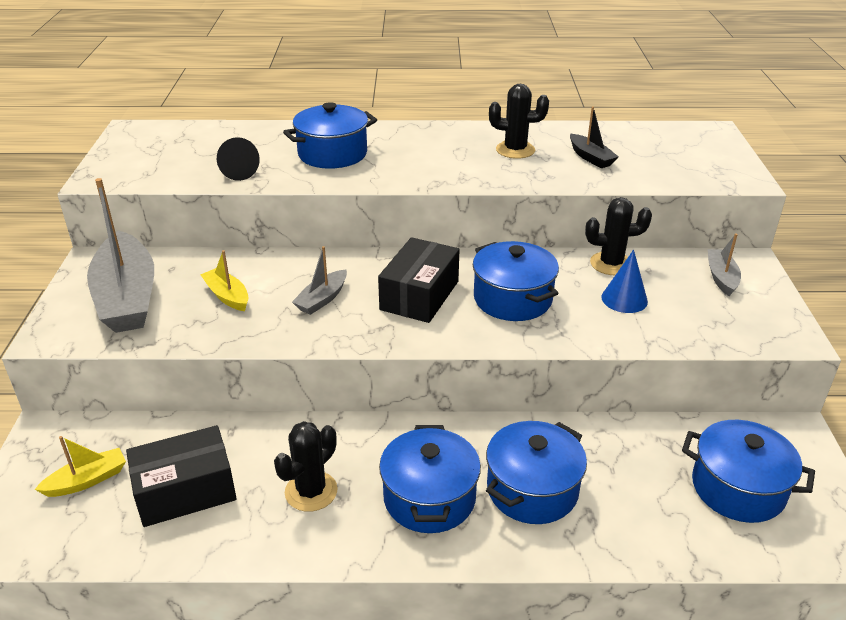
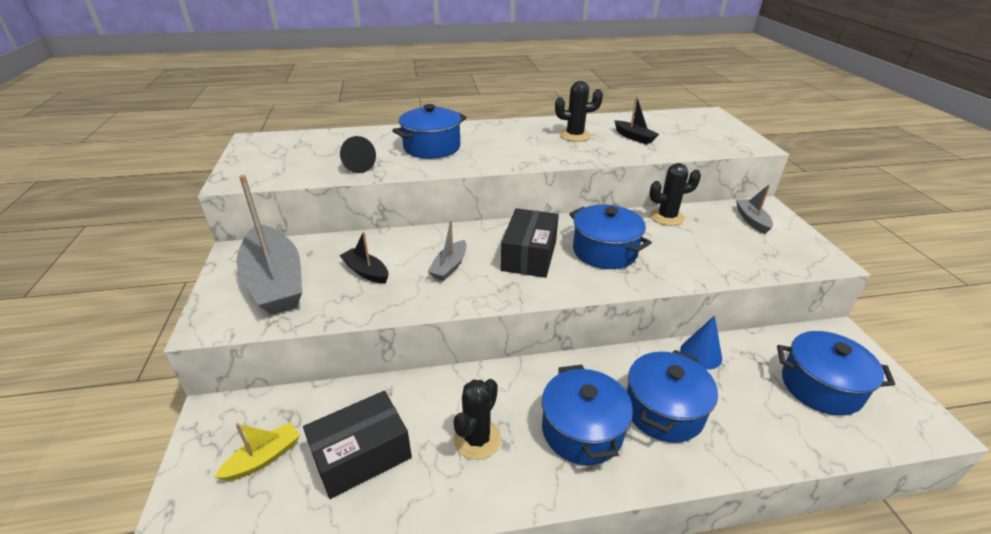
camera: 10 degrees left, 0 degrees up
(227, 296) = (366, 272): yellow boat -> black boat
(624, 299) = (690, 243): blue cone -> blue cone (701, 354)

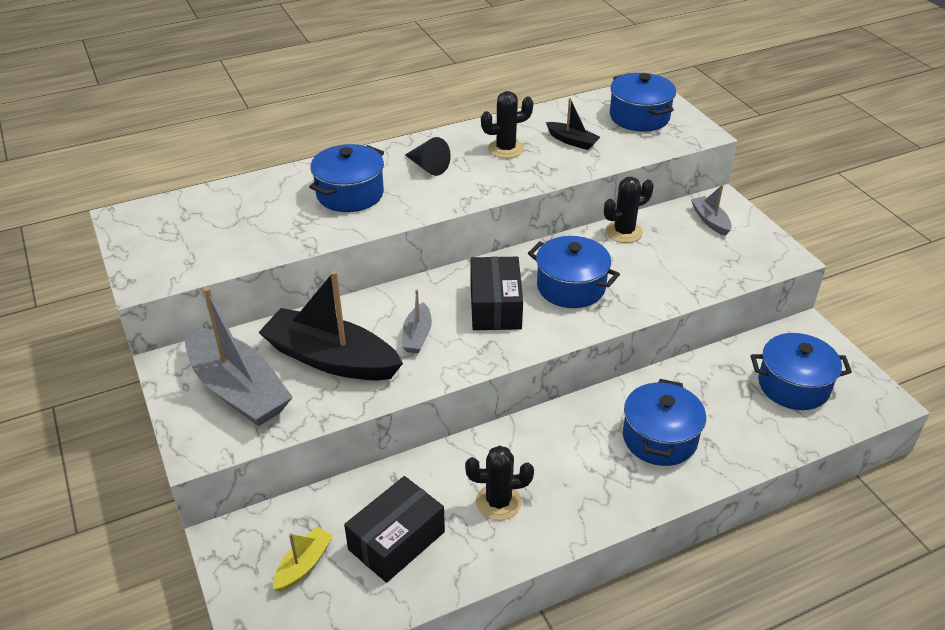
camera: 15 degrees left, 5 degrees up
(356, 165) = (276, 235): black cone -> black cone (428, 167)
(366, 272) = (331, 359): black boat -> black boat, size x2.13
(477, 439) = (498, 502): black cactus -> black cactus turned 75 degrees clockwise
(582, 430) = (591, 473): blue pot -> blue pot (639, 117)
(701, 354) = (683, 376): blue cone -> none

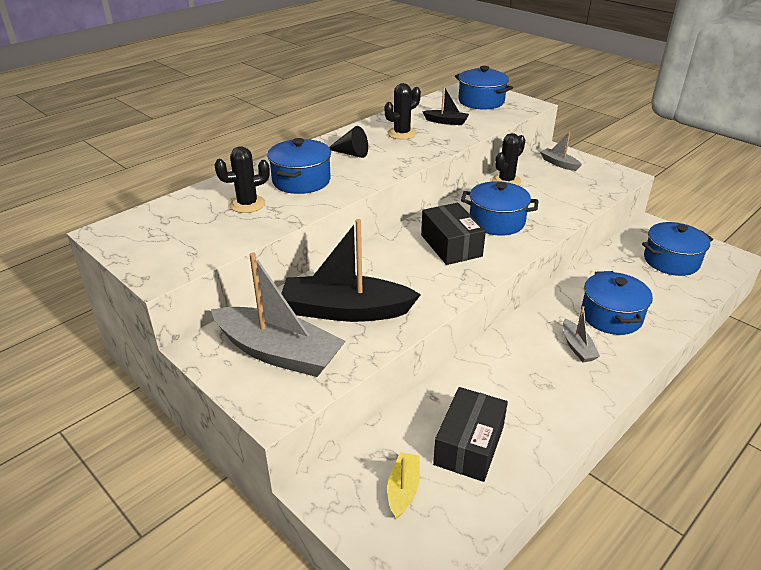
camera: 20 degrees left, 5 degrees down
(417, 336) = (405, 278): grey boat -> grey boat (577, 347)
(498, 502) = (529, 392): black cactus -> black cactus (247, 204)

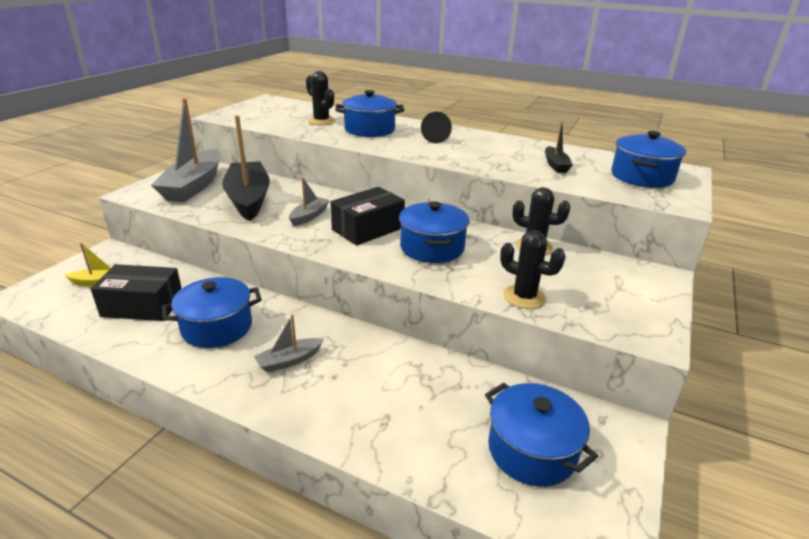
camera: 70 degrees right, 5 degrees down
(402, 133) = (500, 151): black cactus -> black cactus (524, 297)
(559, 164) = (623, 279): grey boat -> grey boat (309, 216)
(611, 316) = (358, 386): blue pot -> blue pot (217, 327)

